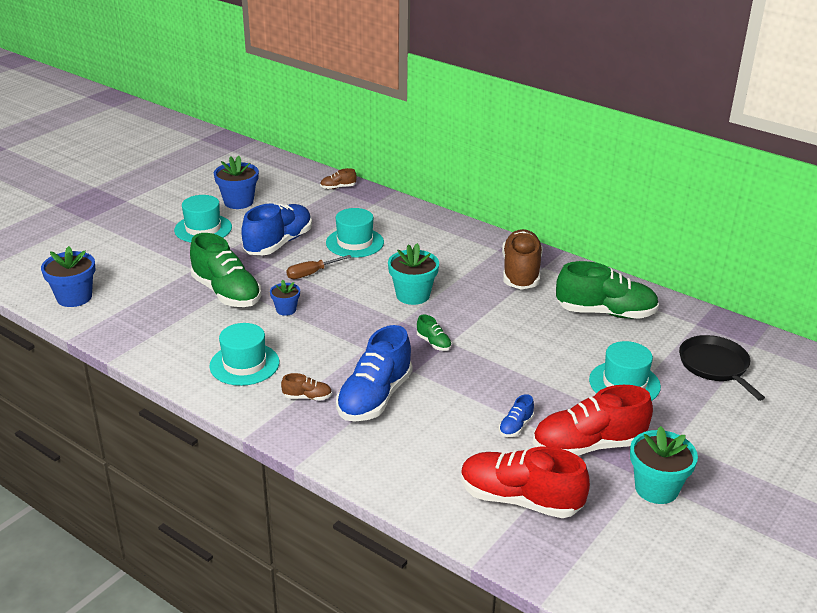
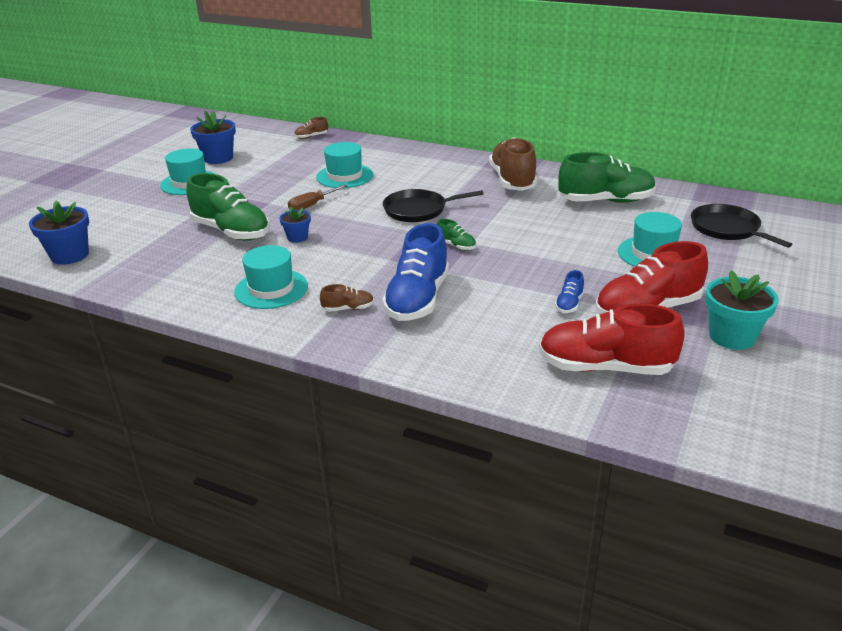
camera: 10 degrees left, 0 degrees up
(278, 243) = (270, 185): blue shoe -> none
(413, 295) = (418, 210): turquoise flower pot -> black pan

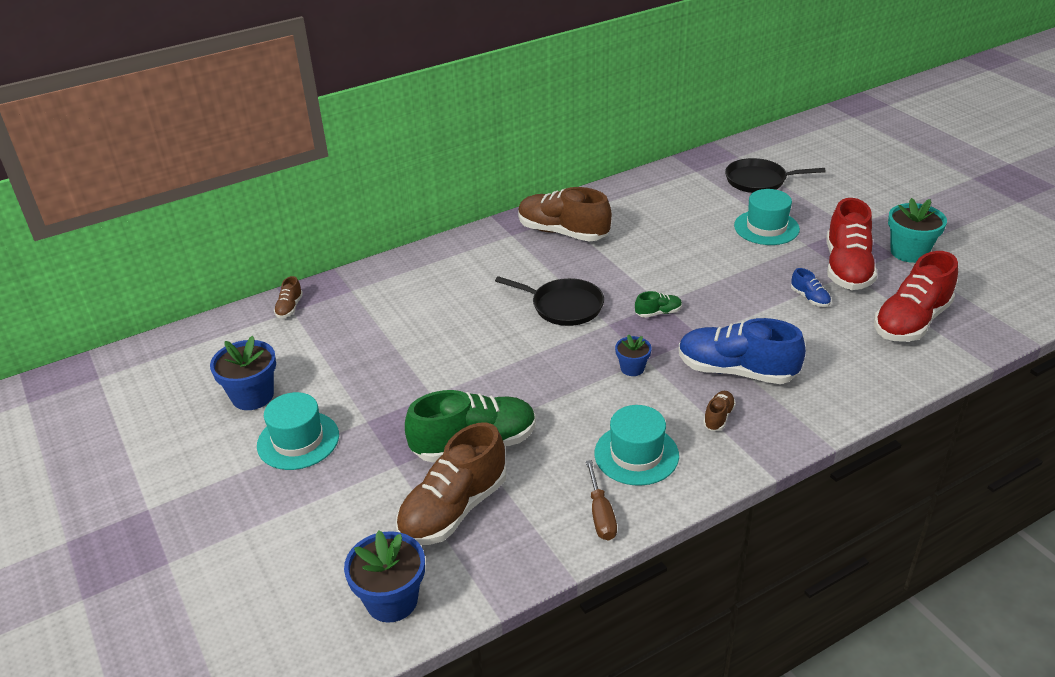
camera: 55 degrees left, 5 degrees up
(162, 246) = (453, 509): none -> brown shoe
(297, 237) = (540, 401): blue flower pot -> blue flower pot (632, 368)
(312, 205) = (474, 367): brown screwdriver -> brown screwdriver (600, 514)
(344, 176) = (429, 322): turquoise hat -> none
(417, 299) = (736, 371): blue shoe -> blue shoe turned 150 degrees clockwise
(418, 210) = (564, 306): black pan -> black pan turned 90 degrees counterclockwise
(606, 201) = (657, 207): green shoe -> none

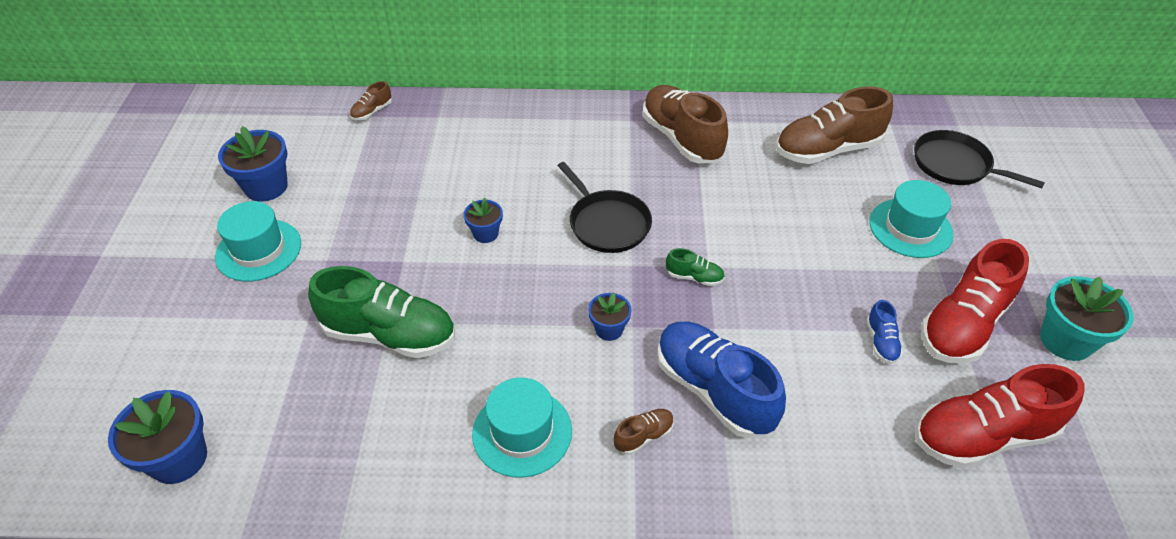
camera: 30 degrees right, 10 degrees up
(453, 509) = (310, 394): brown shoe -> brown shoe (827, 150)
(479, 350) = (485, 233): none -> blue flower pot
(600, 514) = (427, 480): brown screwdriver -> none

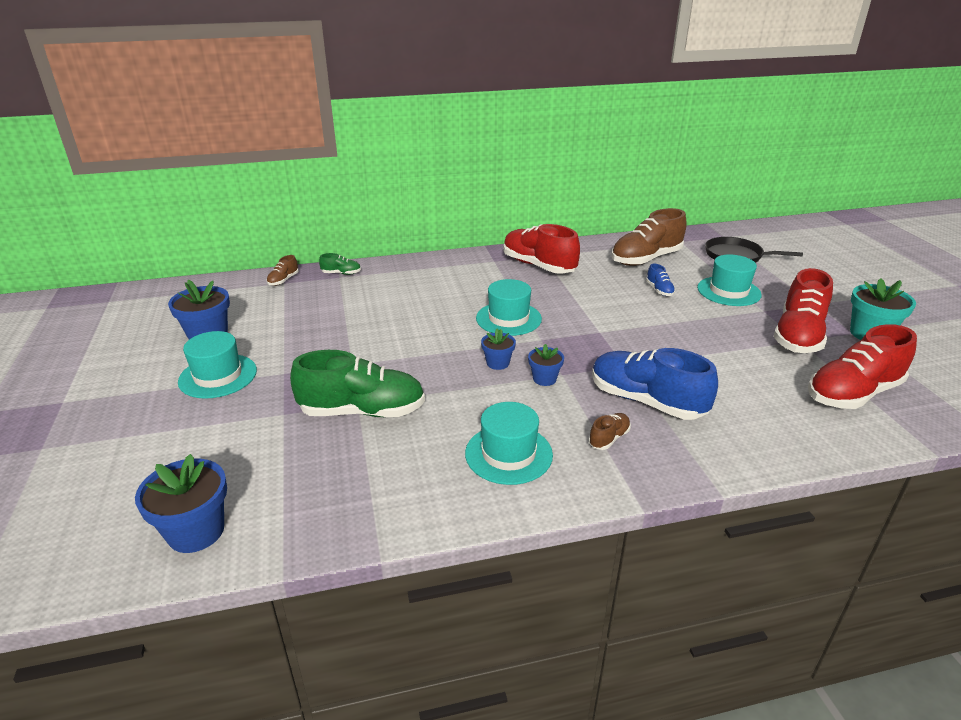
camera: 15 degrees left, 15 degrees down
(485, 233) = (414, 338): blue flower pot -> blue flower pot (498, 363)
(607, 223) = (508, 318): black pan -> turquoise hat
(682, 138) = (538, 266): brown shoe -> red shoe
(694, 277) = (592, 339): green shoe -> green shoe (341, 273)
(881, 342) = (749, 354): blue shoe -> blue shoe (659, 290)

